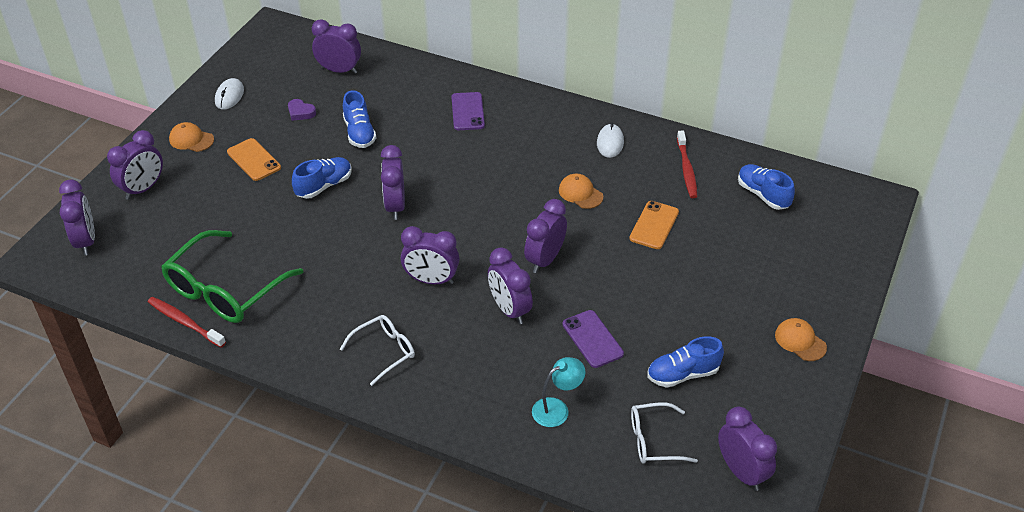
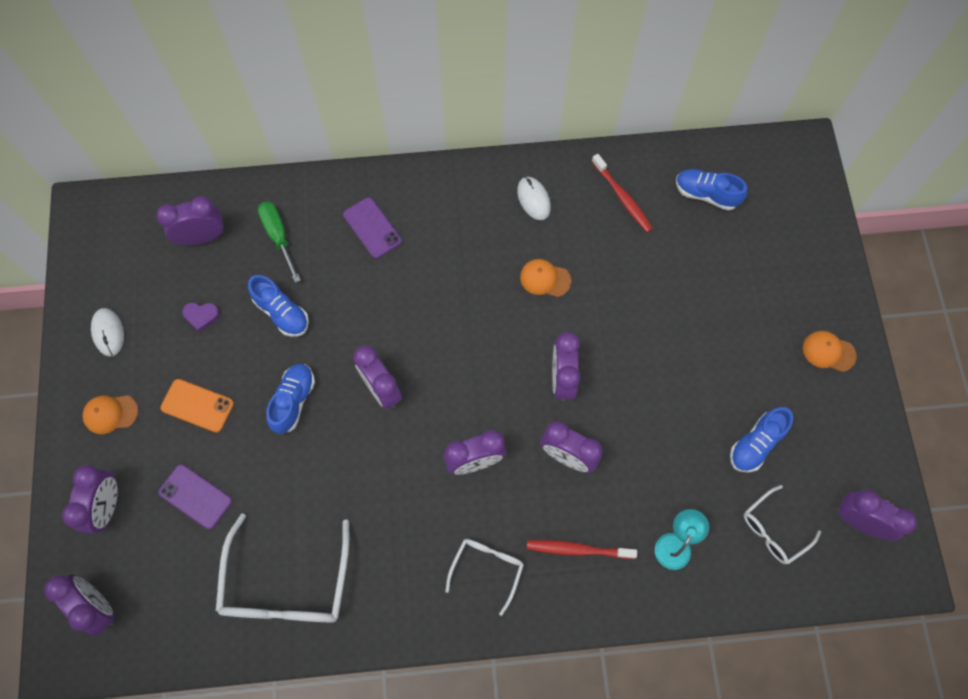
camera: 30 degrees left, 25 degrees up
(185, 322) = (275, 646): red toothbrush -> red toothbrush (578, 549)
(225, 289) = (287, 584): green glasses -> white glasses
(393, 90) = (278, 237): none -> green screwdriver
(592, 339) = (659, 448): purple phone -> purple phone (195, 496)
(654, 225) = (633, 283): orange phone -> none

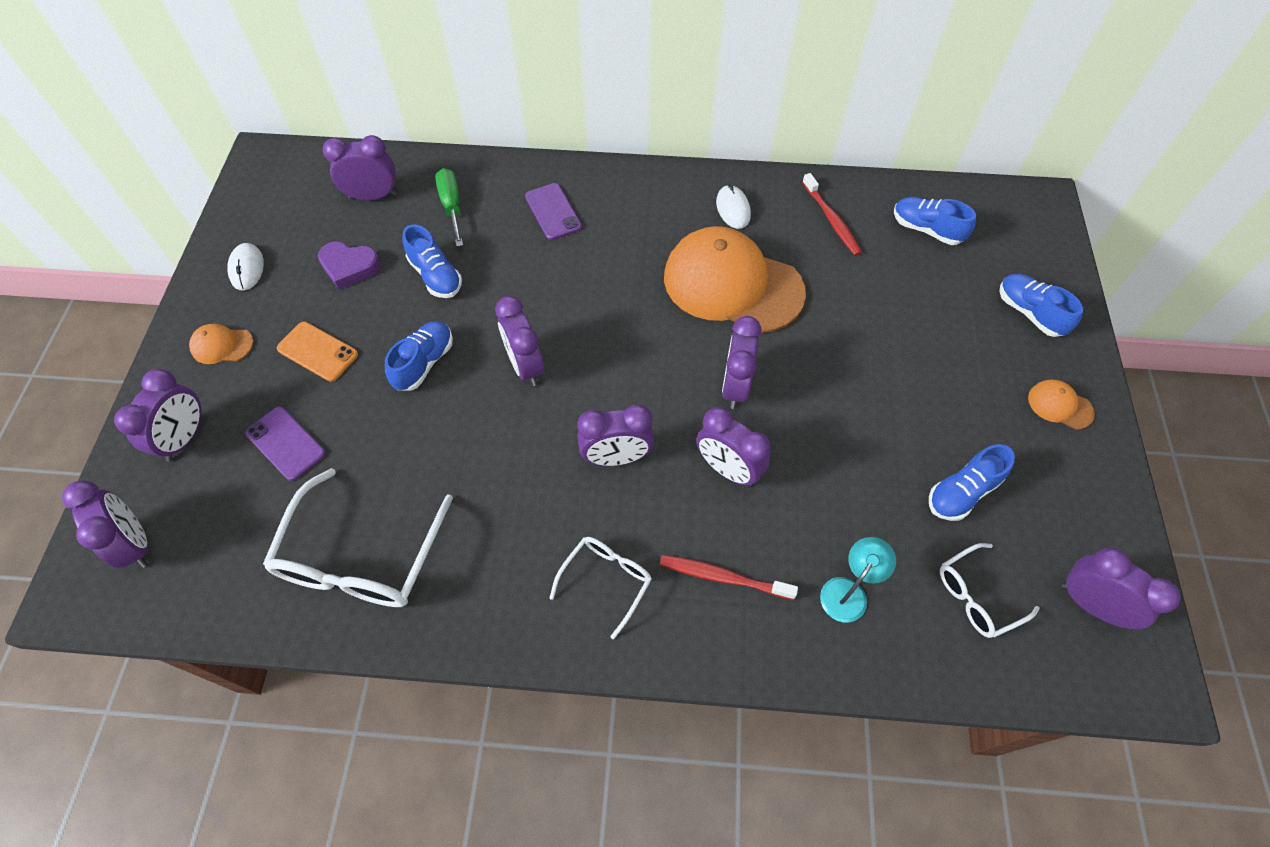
camera: 10 degrees right, 10 degrees down
(201, 316) = (349, 267): purple heart -> purple heart, size x1.53
(545, 279) = (732, 284): orange cap -> orange cap, size x2.46
(799, 266) = (1029, 313): none -> blue shoe

